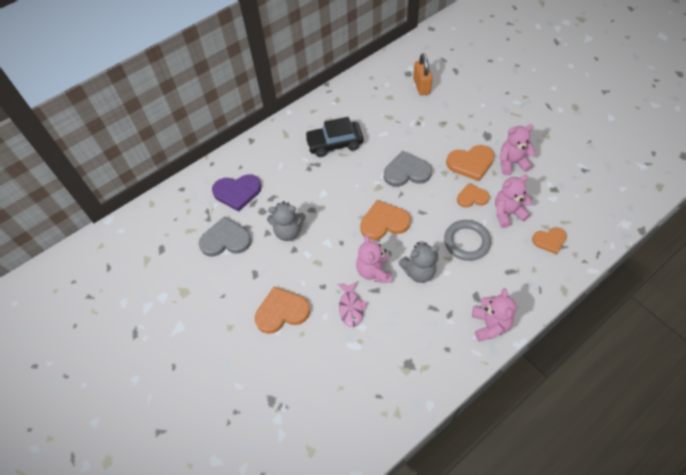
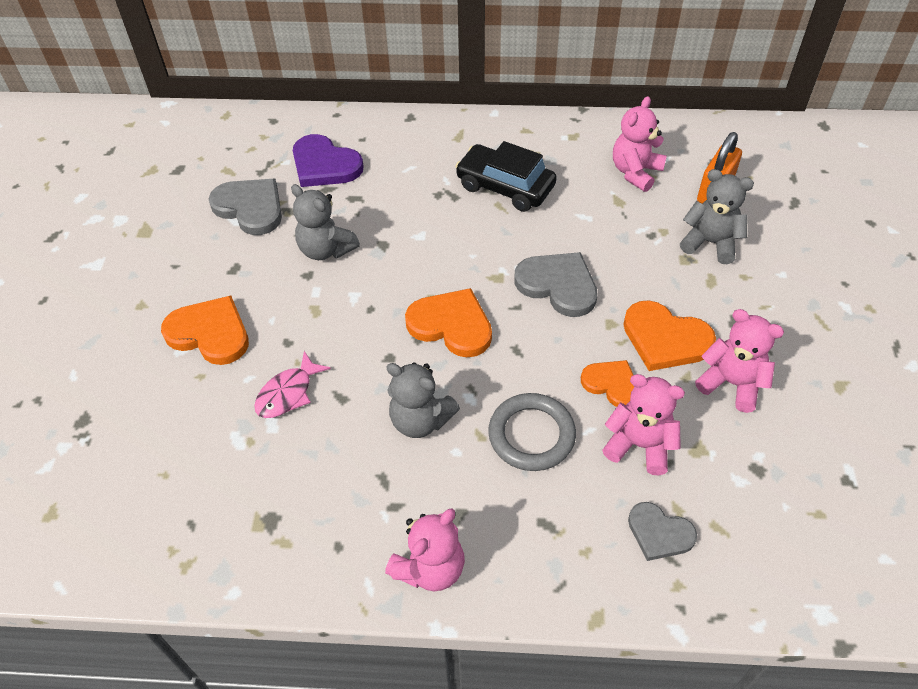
camera: 40 degrees right, 5 degrees down
(374, 271) = (366, 374): pink teddy bear -> pink teddy bear (635, 172)
(443, 110) = (710, 243): none -> grey teddy bear
(549, 240) = (659, 533): orange heart -> grey heart

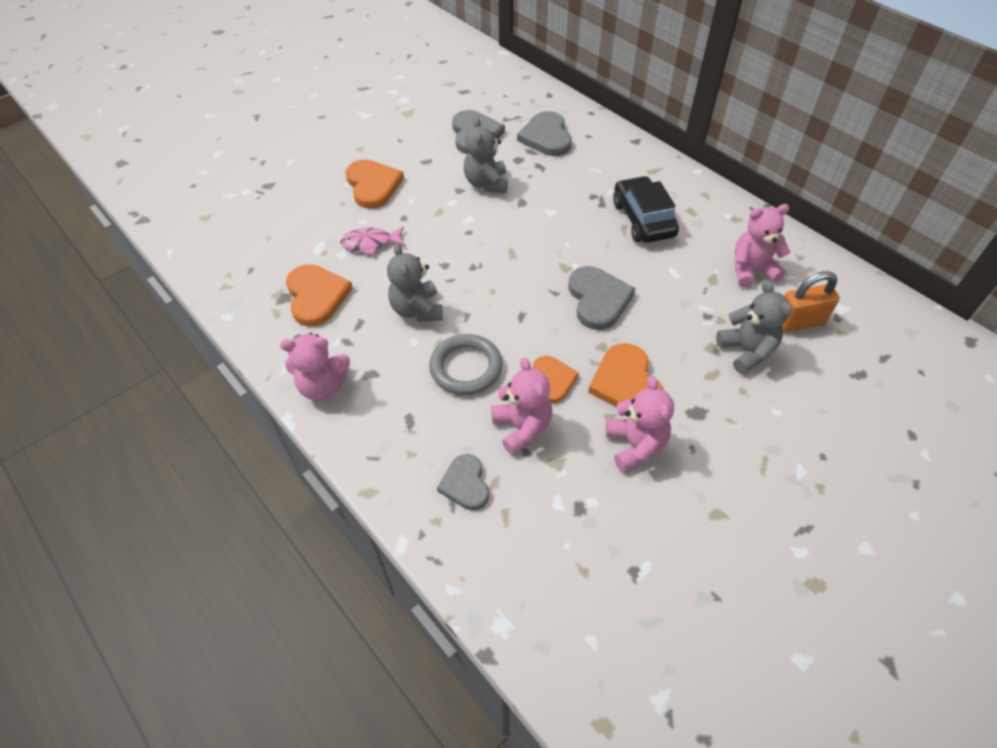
camera: 45 degrees right, 0 degrees up
(324, 165) = (546, 137): purple heart -> grey heart
(451, 325) = (501, 273): orange heart -> orange heart (316, 296)

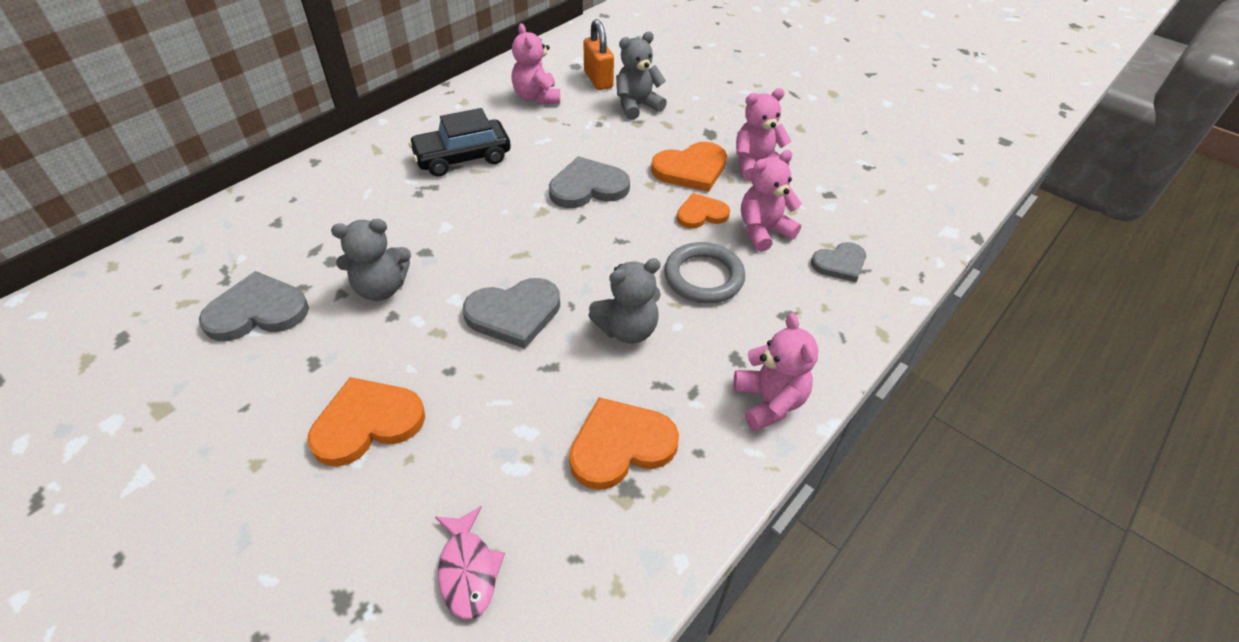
camera: 100 degrees left, 5 degrees down
(370, 243) = (506, 400): pink fish -> pink fish (468, 570)
(546, 137) = (285, 236): grey heart -> grey heart (514, 314)

